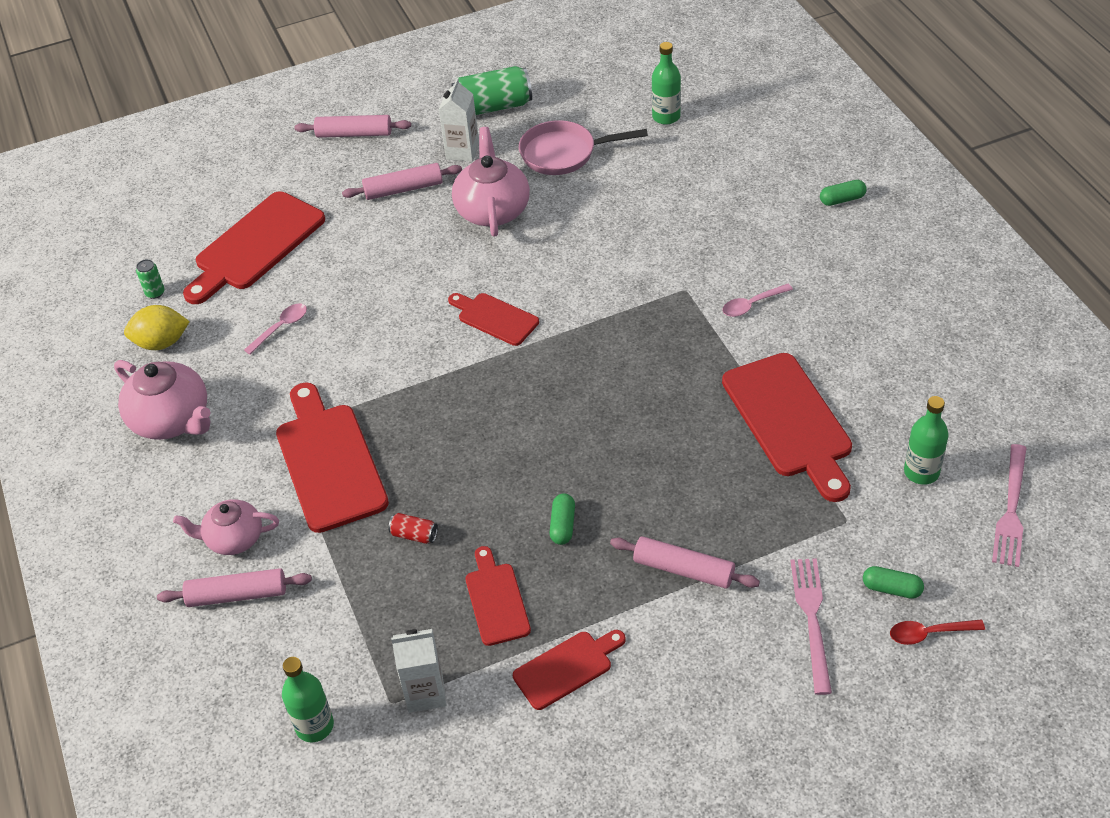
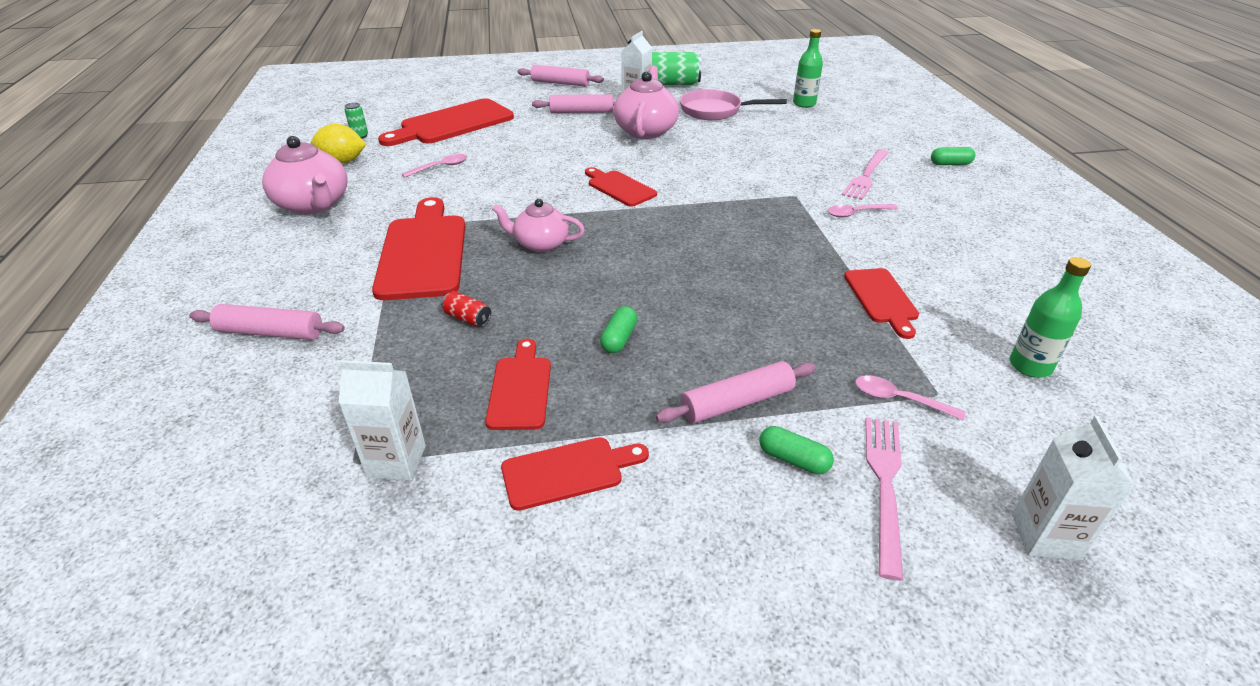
camera: 10 degrees right, 10 degrees down
(233, 539) = (301, 290): pink teapot -> pink teapot (540, 244)
(314, 726) = (257, 467): green bottle -> none
(683, 570) = (737, 403): pink rolling pin -> pink rolling pin turned 60 degrees counterclockwise
(790, 421) = (882, 299): red cutting board -> red cutting board, size x0.56
(816, 534) = (899, 399): none -> pink spoon
(891, 589) = (992, 473): green capsule -> green capsule (793, 459)
(929, 633) = (1045, 536): red spoon -> white carton
(1011, 509) = (1147, 421): pink fork -> pink fork (866, 176)

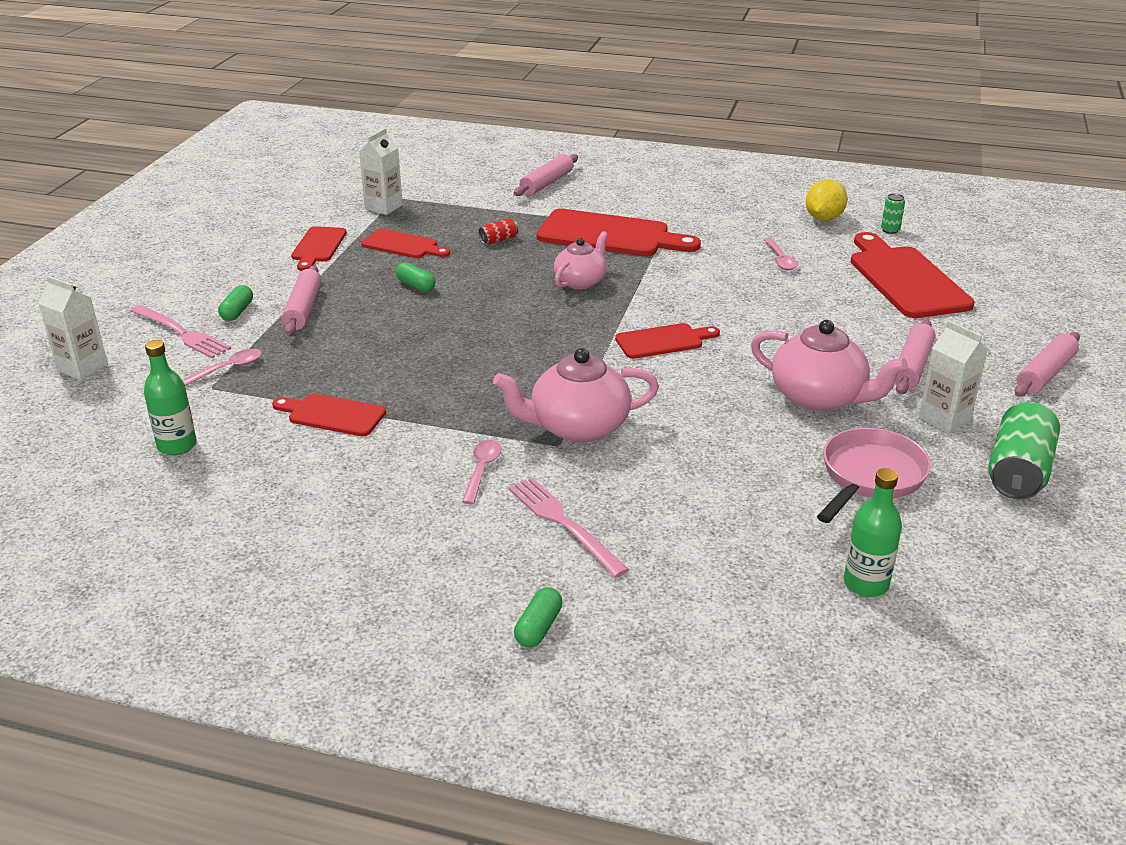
camera: 115 degrees right, 5 degrees down
(314, 205) = (732, 203): pink teapot -> pink teapot (577, 427)
(793, 459) = (237, 312): green capsule -> green capsule turned 45 degrees counterclockwise

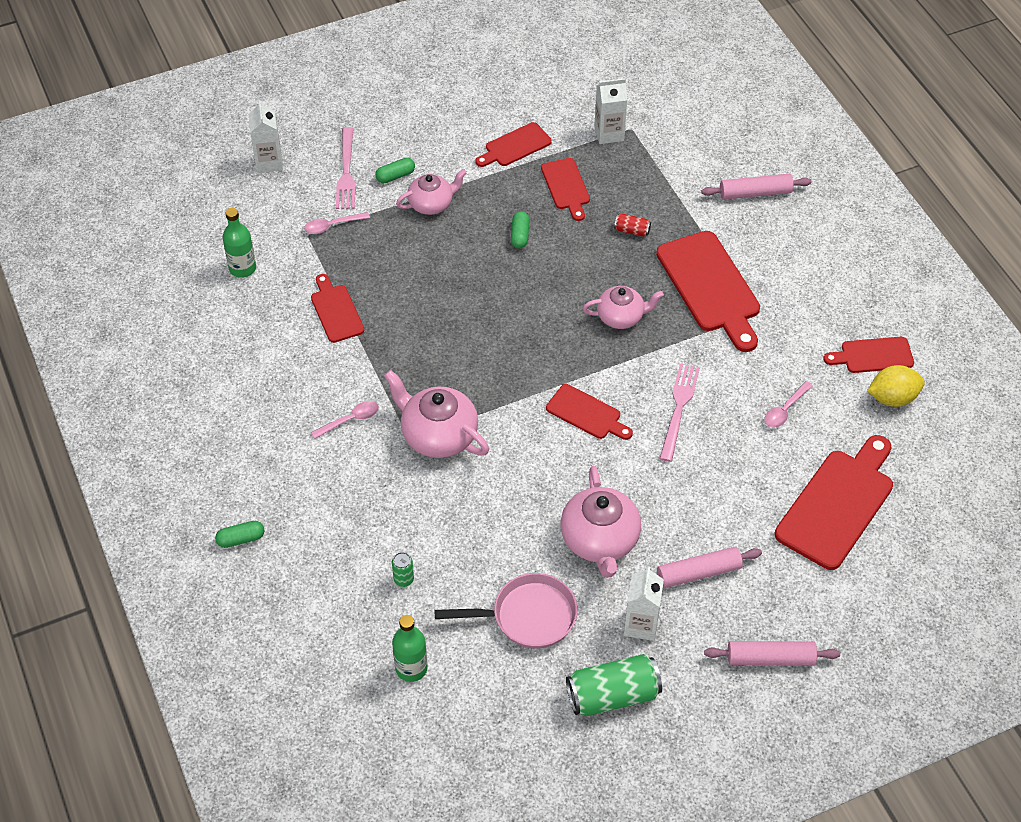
camera: 50 degrees right, 20 degrees up
(227, 369) = (332, 225): pink spoon -> pink spoon turned 150 degrees clockwise
(303, 309) = (432, 204): pink rolling pin -> pink teapot
(564, 524) = (336, 492): pink fork -> pink fork (679, 409)
(772, 209) = (873, 356): none -> red cutting board
(890, 230) = (920, 452): green can -> green can (403, 579)

